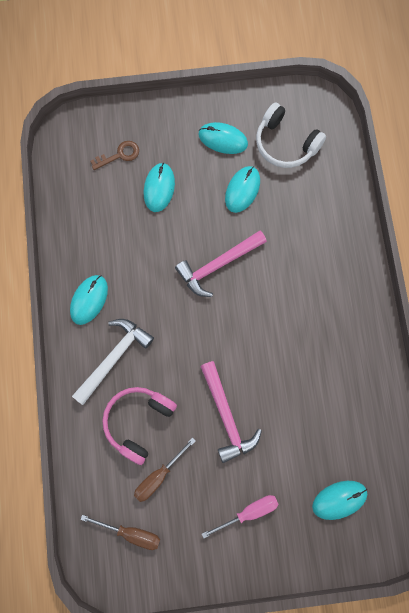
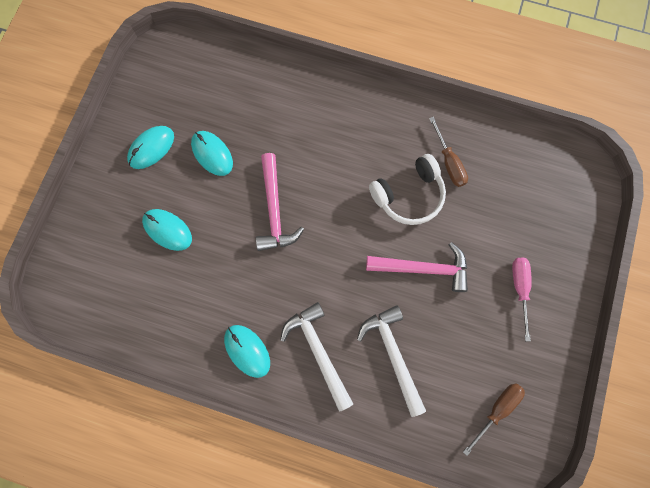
camera: 65 degrees left, 0 degrees up
(119, 155) = (111, 253): brown key -> none
(138, 422) = (393, 355): pink headphones -> white hammer
(159, 476) = (453, 358): brown screwdriver -> brown screwdriver (449, 162)
(285, 143) = (187, 95): white headphones -> white headphones (408, 195)
(339, 500) = (538, 205): turquoise mouse -> none

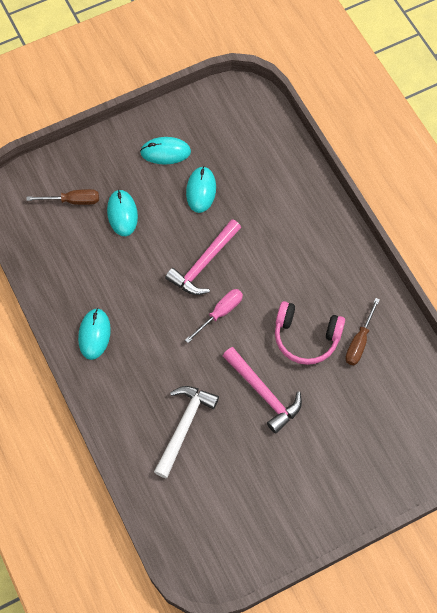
camera: 45 degrees right, 10 degrees down
(318, 352) = (138, 378): white hammer -> none
(408, 195) = (306, 337): white headphones -> pink headphones
(496, 410) = (214, 527): brown screwdriver -> brown screwdriver (72, 201)
(519, 289) = (316, 470): pink screwdriver -> pink screwdriver (220, 313)

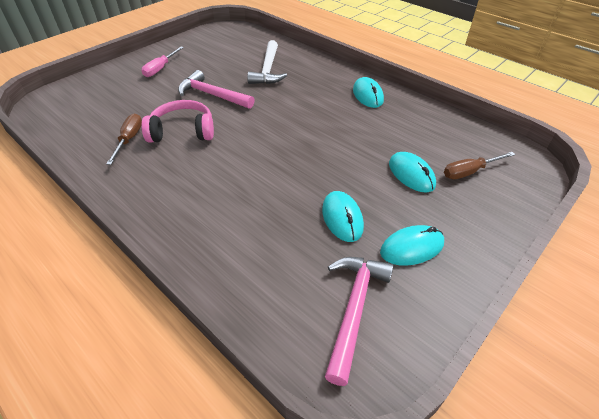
camera: 160 degrees right, 20 degrees down
(204, 263) = (302, 157): pink hammer -> pink hammer (354, 309)
(220, 313) = (269, 128): pink screwdriver -> pink screwdriver (160, 68)

